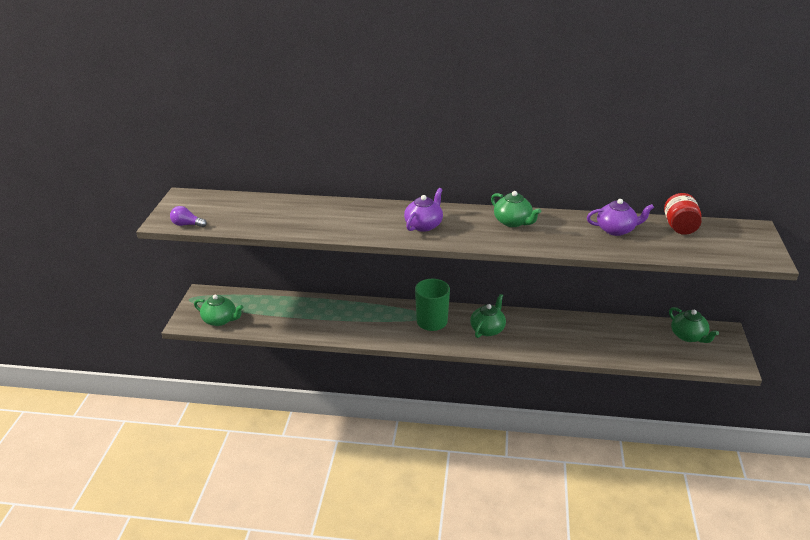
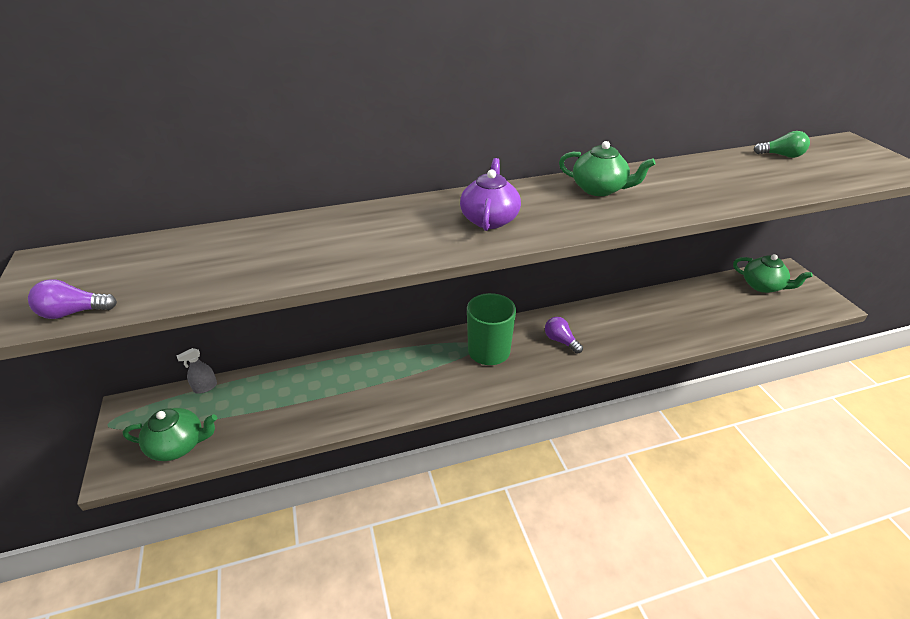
camera: 25 degrees left, 5 degrees up
(247, 294) = (205, 387): none -> grey spray bottle
(487, 329) = (560, 341): green teapot -> purple light bulb
(616, 230) = (723, 172): purple teapot -> none
(680, 227) = (781, 155): red jar -> green light bulb

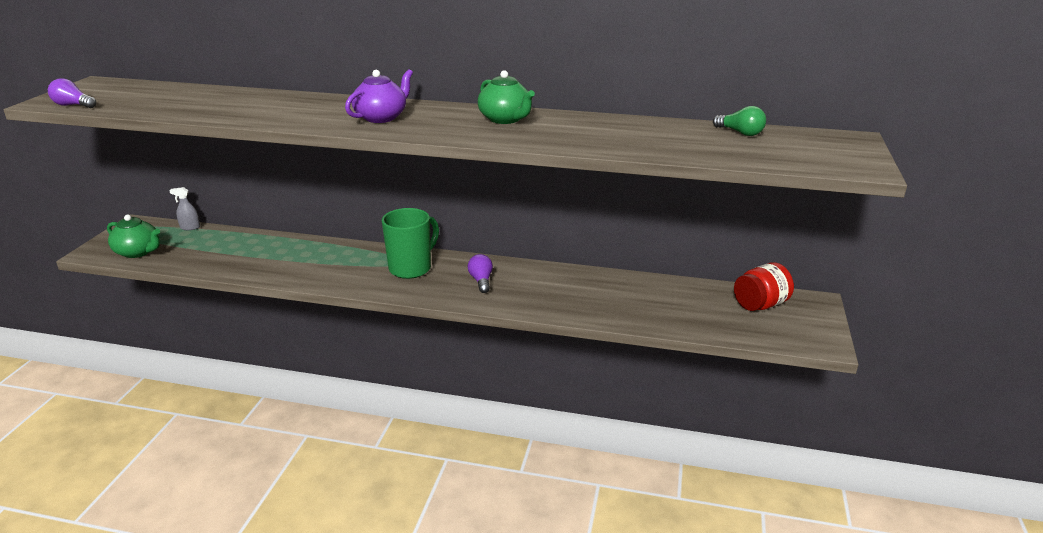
camera: 30 degrees right, 10 degrees down
(763, 286) = (760, 305): green teapot -> red jar

